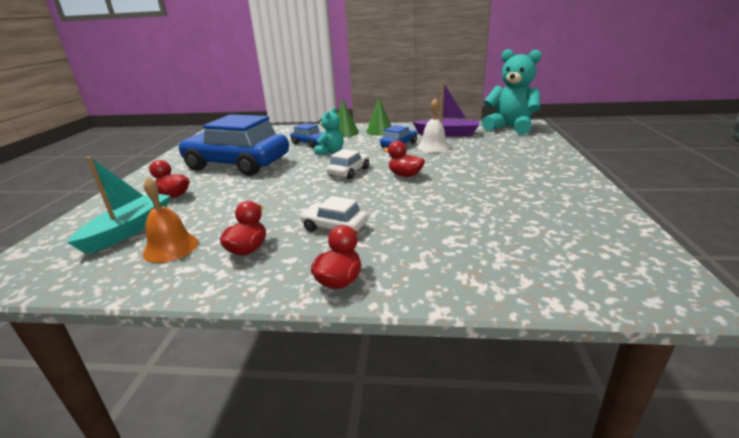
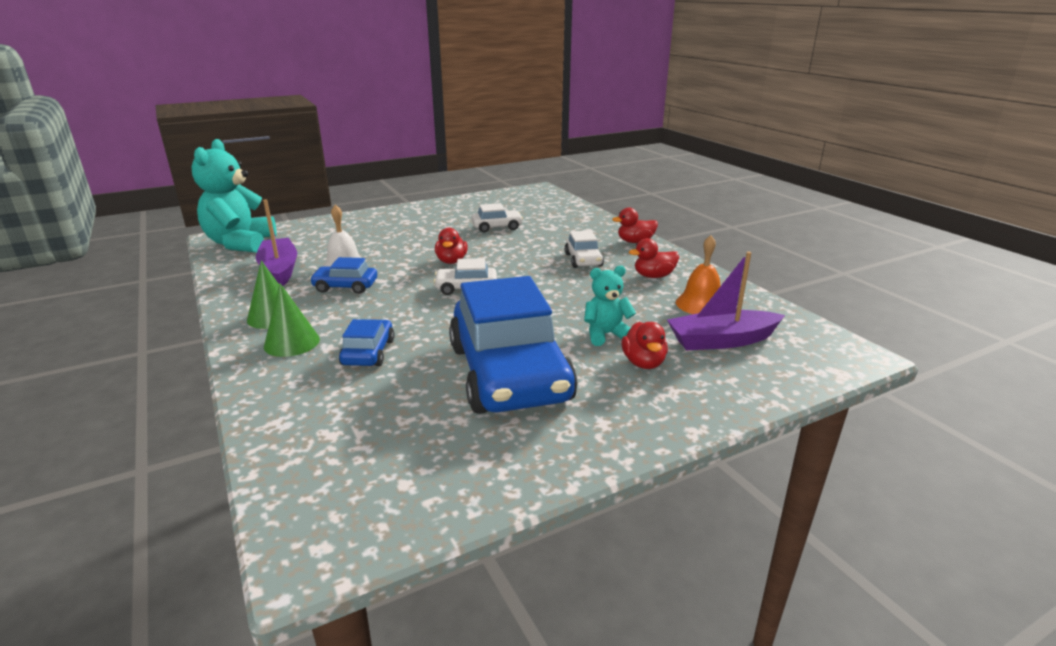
camera: 125 degrees left, 0 degrees up
(129, 230) = (721, 341): turquoise boat -> purple boat
(330, 152) = (403, 321): turquoise teddy bear -> turquoise teddy bear (606, 335)
(479, 209) = (497, 227): none -> white car

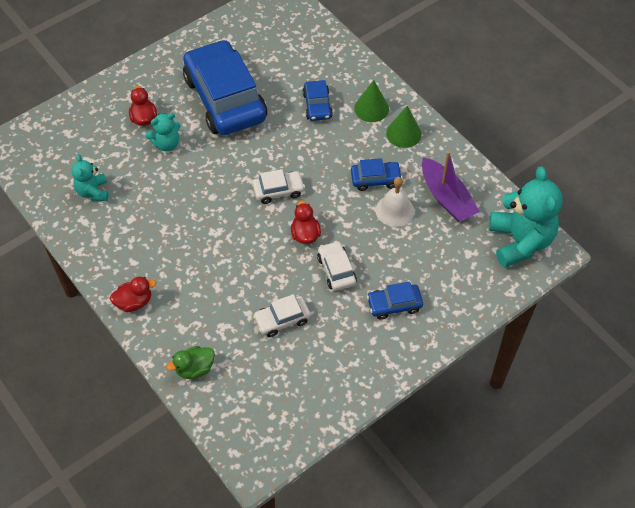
camera: 170 degrees right, 30 degrees up
(392, 226) = (394, 305): none -> blue car
(578, 215) = (194, 369): none -> green duck
(583, 260) = (185, 254): white car -> white car (336, 270)
(653, 276) = (124, 232): red duck -> none
(700, 304) = (93, 192): orange bell -> turquoise teddy bear
(721, 341) = (89, 147): purple boat -> none

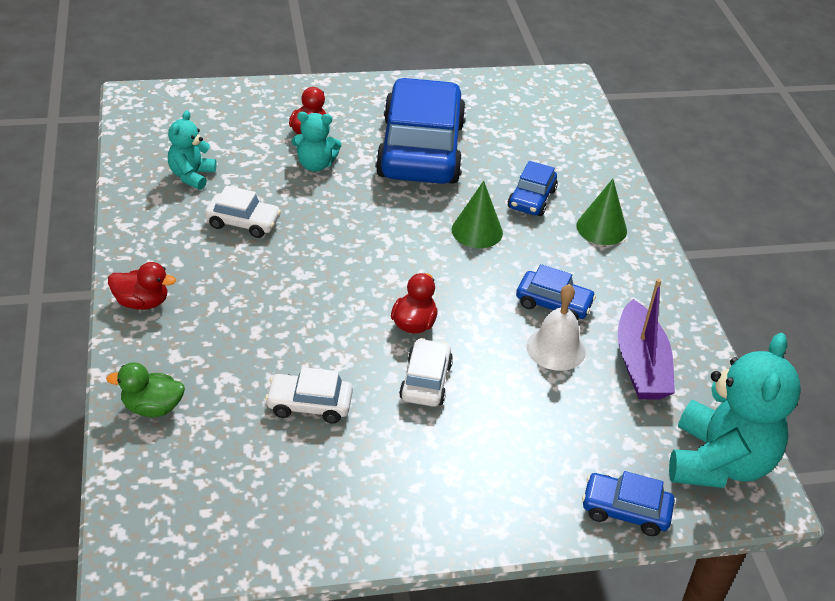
camera: 25 degrees right, 15 degrees down
(278, 190) = (415, 264): white car -> white car (243, 222)
(394, 305) = (477, 457): blue car -> blue car (625, 511)
(403, 133) = (627, 270): green cone -> green cone (477, 231)

